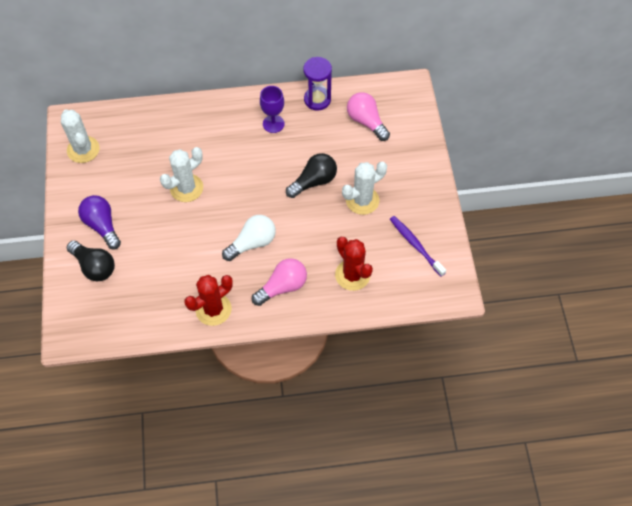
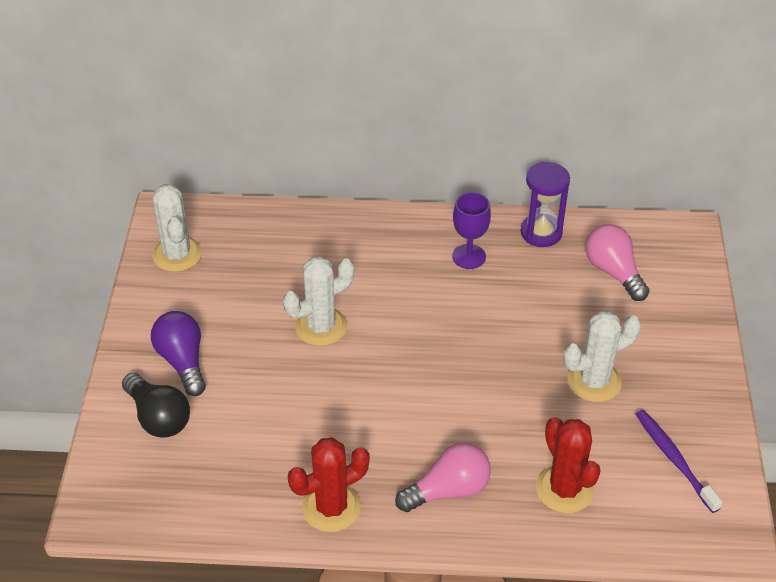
camera: 10 degrees right, 15 degrees down
(252, 243) = (410, 418): white light bulb -> none
(314, 181) = (520, 344): black light bulb -> none

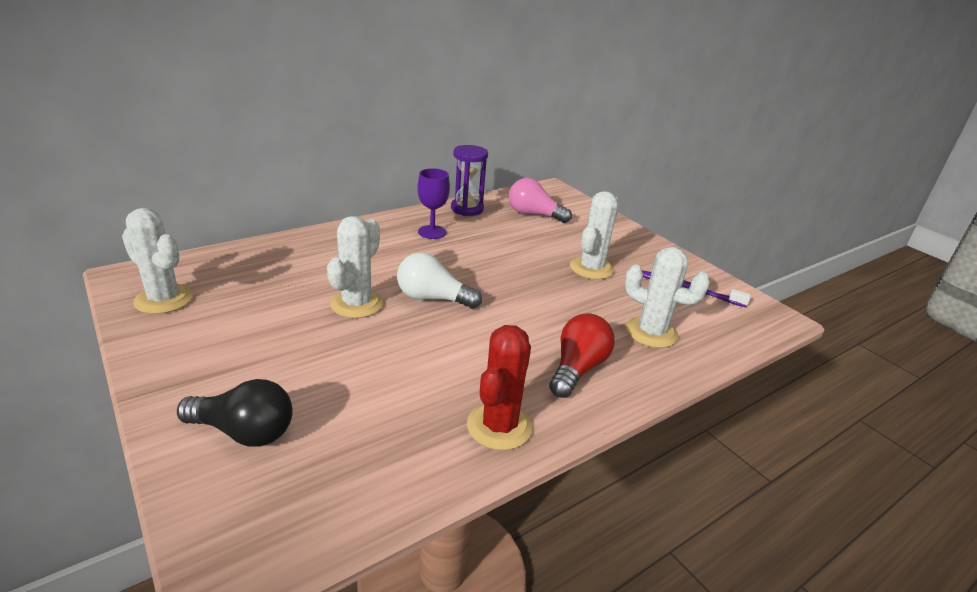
camera: 40 degrees left, 15 degrees down
(183, 361) = (235, 374): purple light bulb -> none
(392, 350) = (433, 298): none -> white light bulb
(448, 490) = (577, 368): pink light bulb -> red light bulb
(564, 489) = (651, 332): red cactus -> white cactus

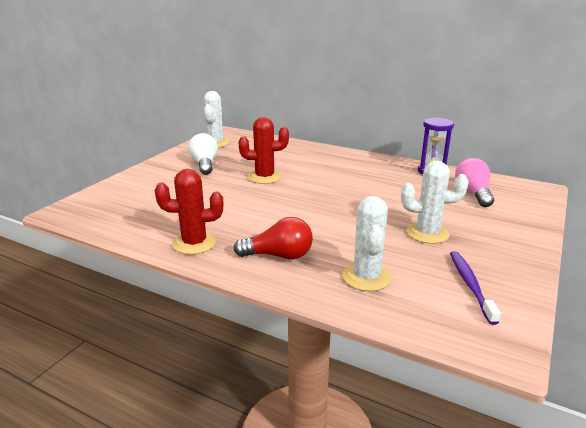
camera: 65 degrees right, 5 degrees down
(244, 432) = (140, 188): black light bulb -> none
(357, 304) = (264, 177): white cactus -> red cactus
(432, 232) = (377, 171): purple goblet -> none
(433, 298) = (298, 193): white light bulb -> white light bulb (204, 164)

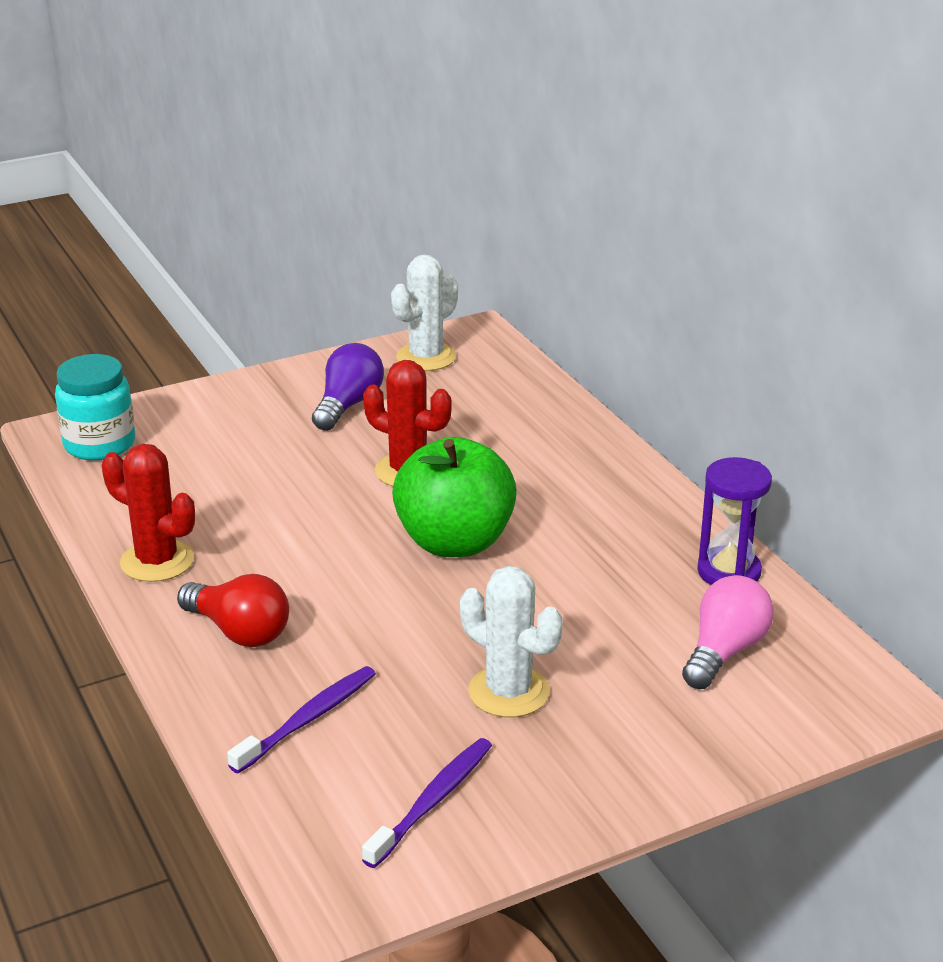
camera: 35 degrees right, 5 degrees up
(96, 209) = (99, 444): none -> turquoise jar
(204, 164) = (348, 405): white light bulb -> purple light bulb
(321, 193) = (455, 542): none -> green apple
(366, 277) = (307, 720): white cactus -> purple toothbrush

